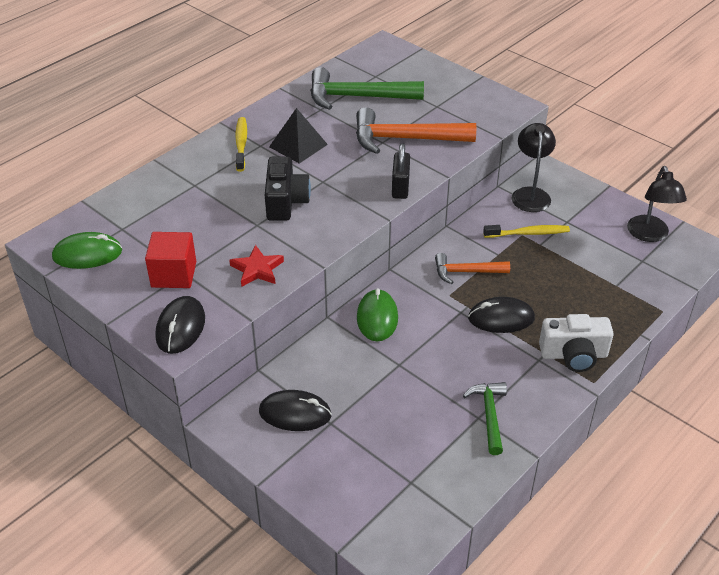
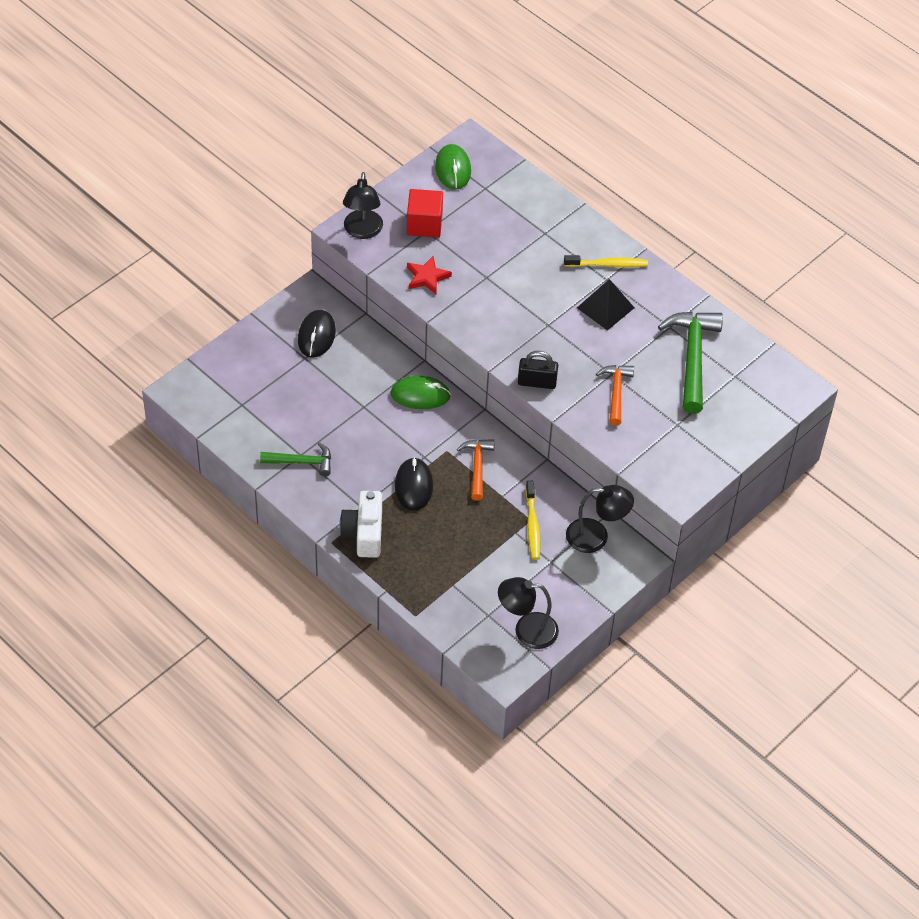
camera: 90 degrees right, 10 degrees up
(180, 327) = (362, 231): black mouse -> black lamp
(285, 202) = (517, 297): black camera -> none
(405, 139) = (616, 392): orange hammer -> orange hammer, size x0.58

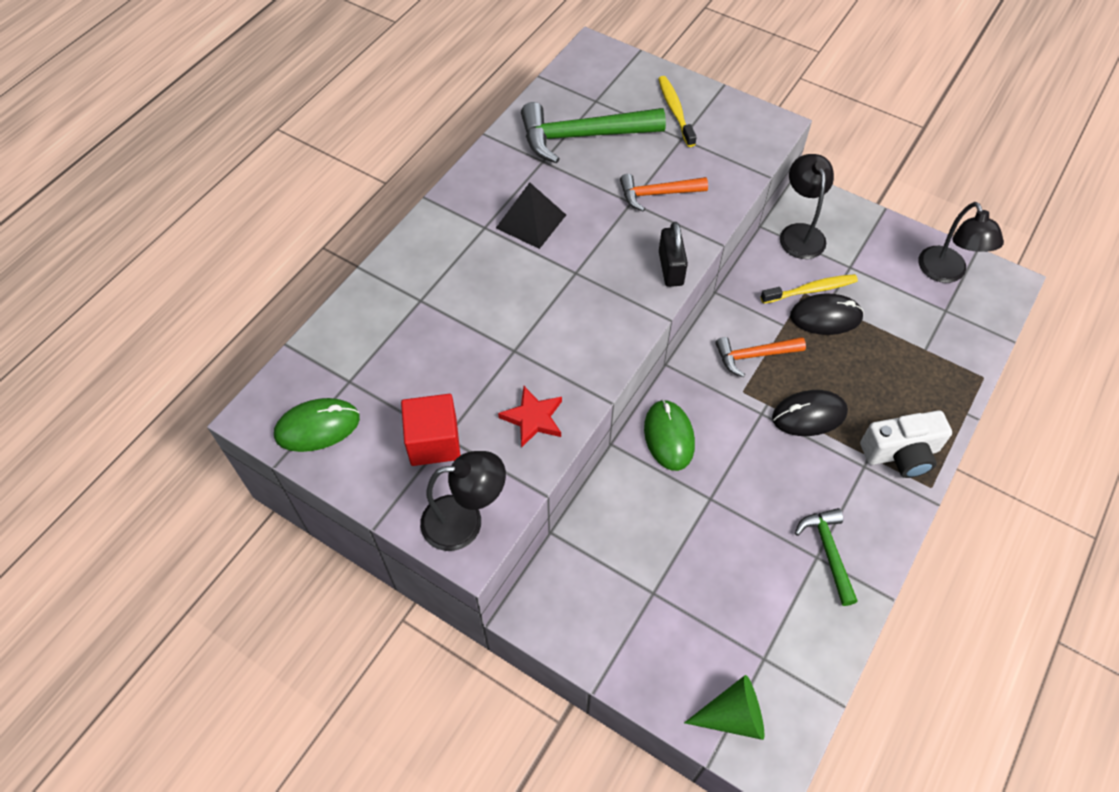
camera: 100 degrees left, 5 degrees up
(212, 378) = (733, 715): none -> green cone
(316, 335) = (609, 587): black mouse -> black mouse (825, 317)
(608, 265) = (460, 228): yellow toothbrush -> yellow toothbrush (675, 111)

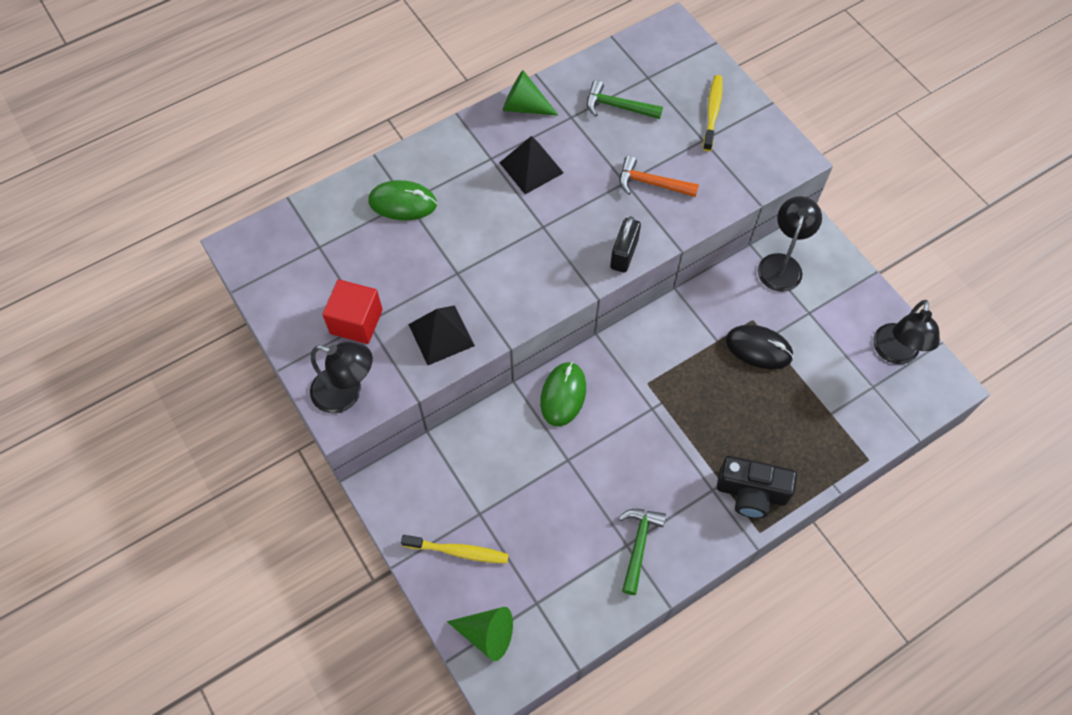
camera: 25 degrees right, 5 degrees up
(317, 427) = (277, 274): green mouse -> green mouse (403, 203)
(490, 167) = (524, 107): none -> green cone
(533, 418) = (441, 335): red star -> black pyramid
(583, 136) = (618, 106): green hammer -> green hammer, size x0.58
(754, 355) = (675, 357): orange hammer -> none
(809, 415) = (691, 427): black mouse -> none
(811, 290) = (760, 319): yellow toothbrush -> yellow toothbrush (458, 551)
(901, 453) = (751, 493): white camera -> black camera

